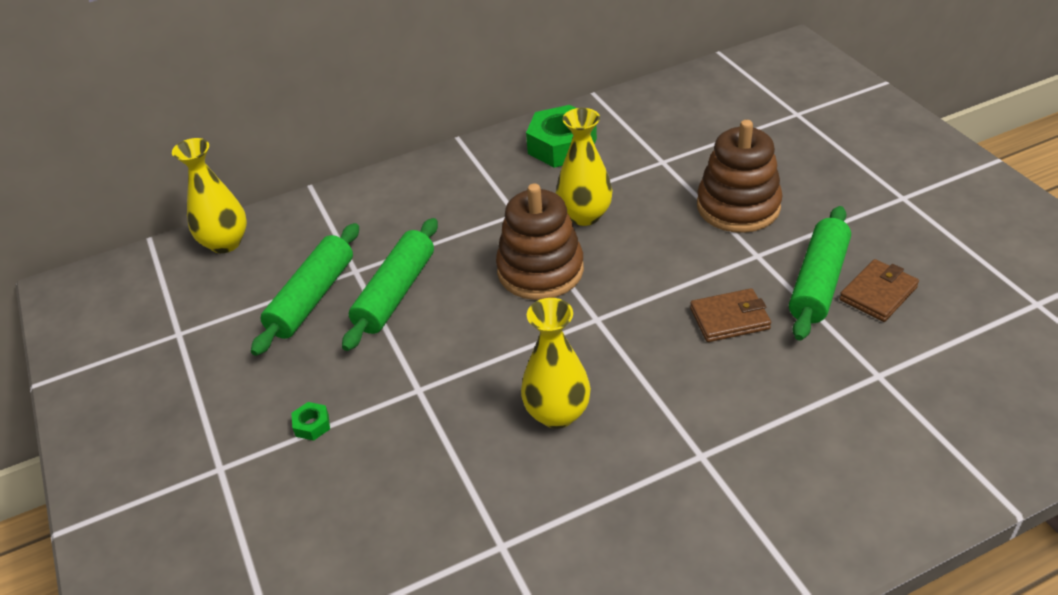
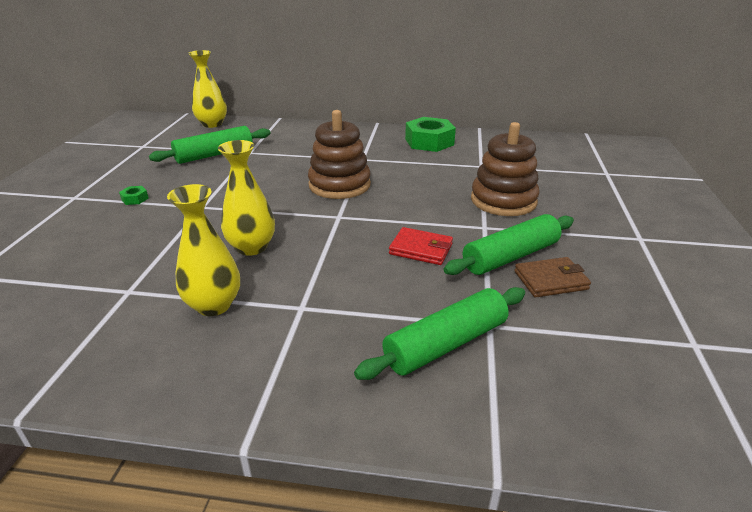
camera: 30 degrees right, 10 degrees down
(395, 293) = (253, 167): green rolling pin -> green rolling pin (446, 344)
(584, 215) = (399, 172): yellow vase -> yellow vase (214, 305)
(729, 319) = (421, 249): brown wallet -> red wallet

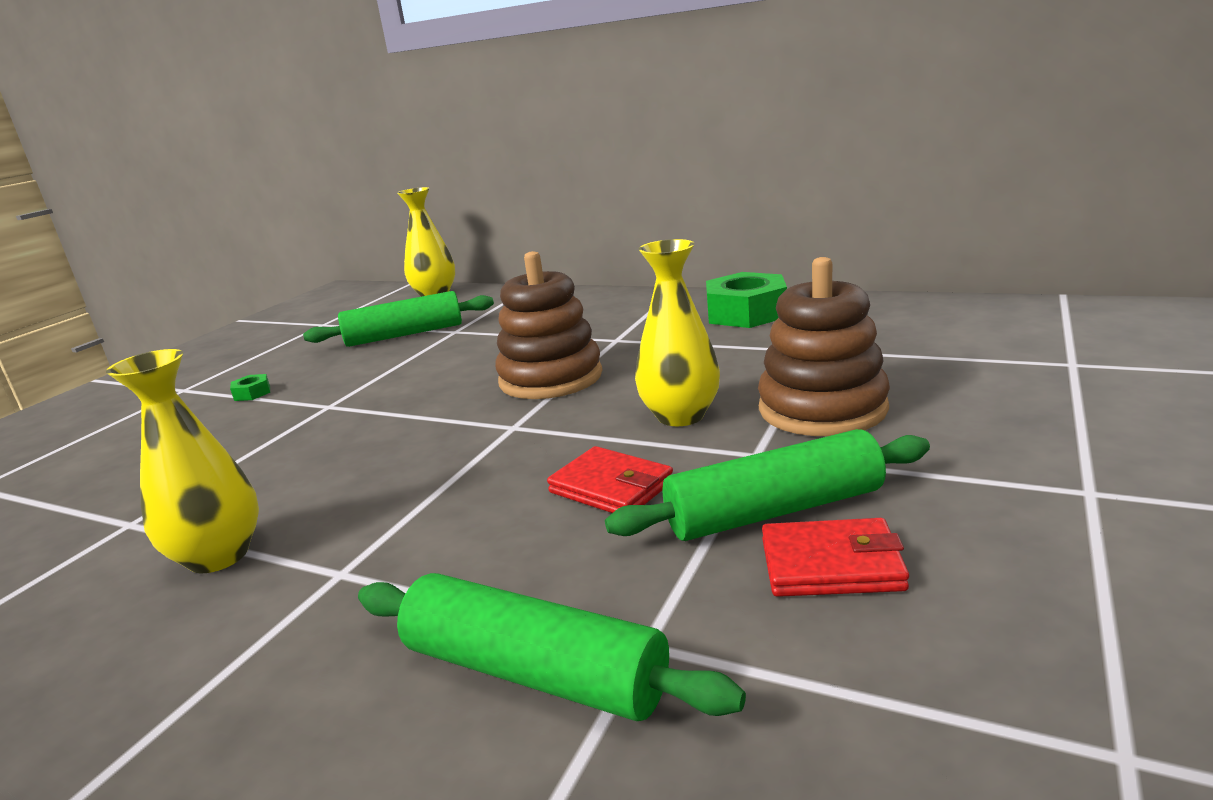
camera: 20 degrees right, 10 degrees down
(252, 247) = (346, 469): yellow vase -> yellow vase (680, 416)
(446, 344) = (534, 672): green rolling pin -> green rolling pin turned 45 degrees clockwise
(550, 280) = (831, 564): brown wallet -> red wallet

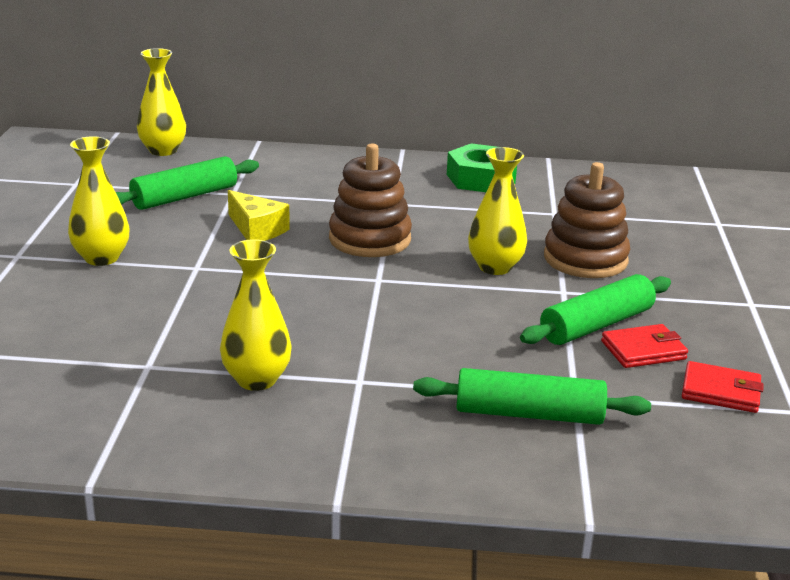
camera: 25 degrees left, 5 degrees up
(252, 393) = (101, 258): green nut -> yellow vase
(437, 366) = (257, 229): none -> yellow cheese
(611, 487) = (488, 317): red wallet -> red wallet (720, 391)

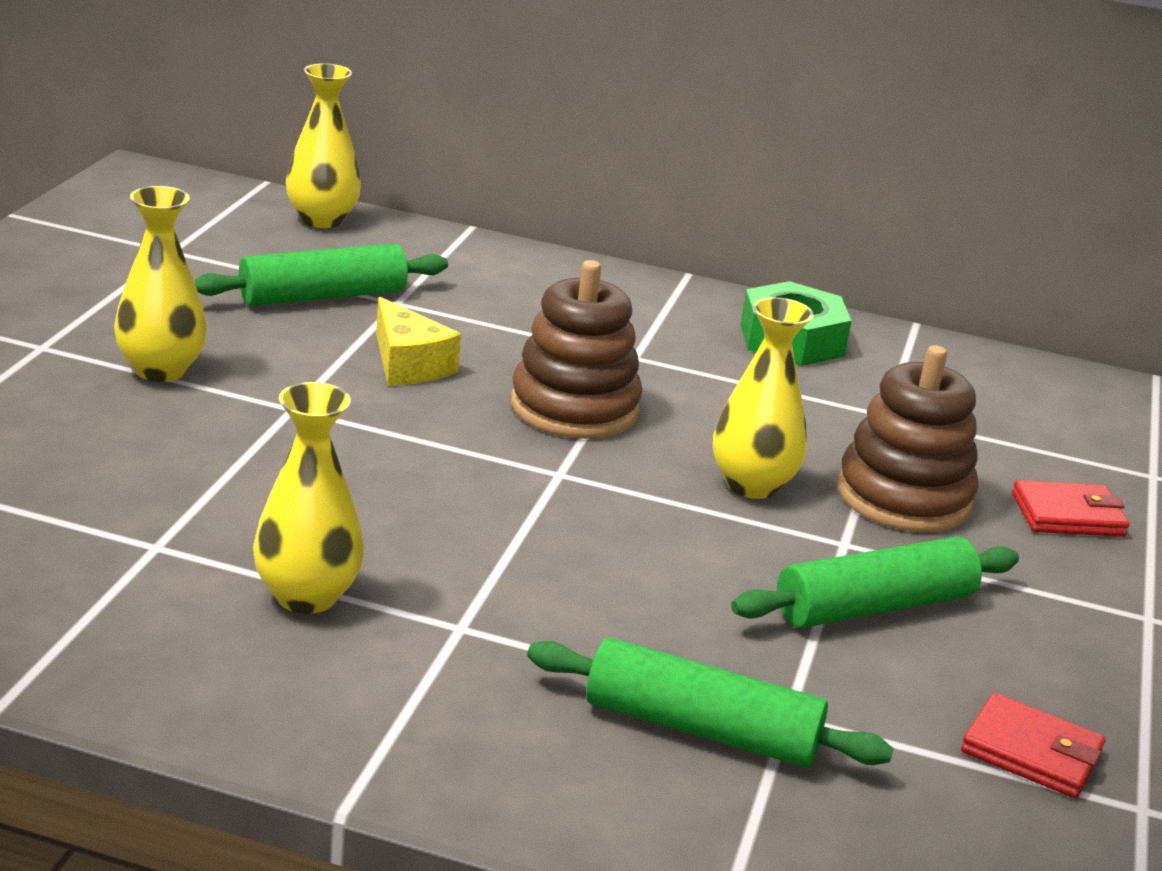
camera: 10 degrees right, 0 degrees up
(643, 350) = (932, 662): red wallet -> red wallet (1068, 515)

